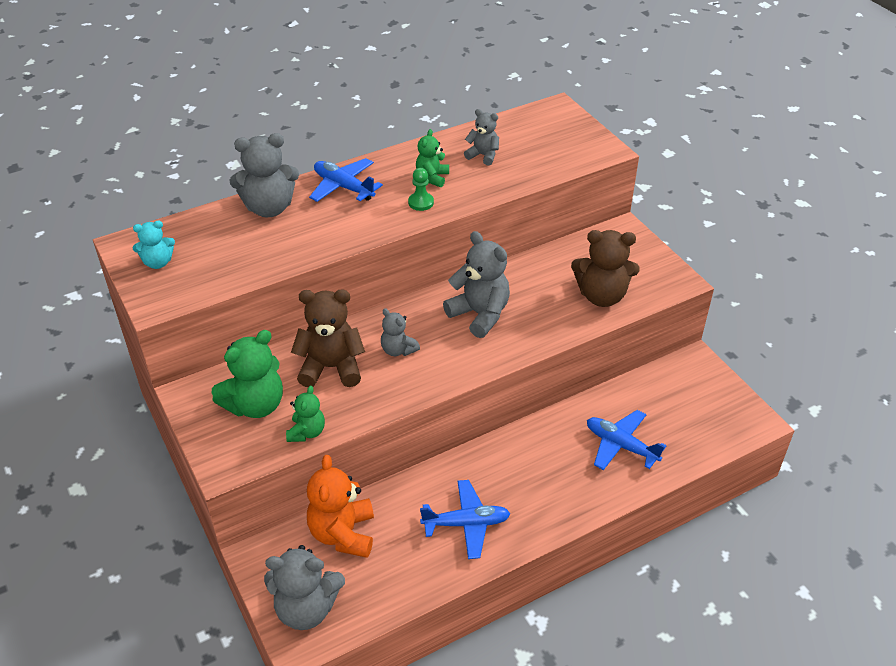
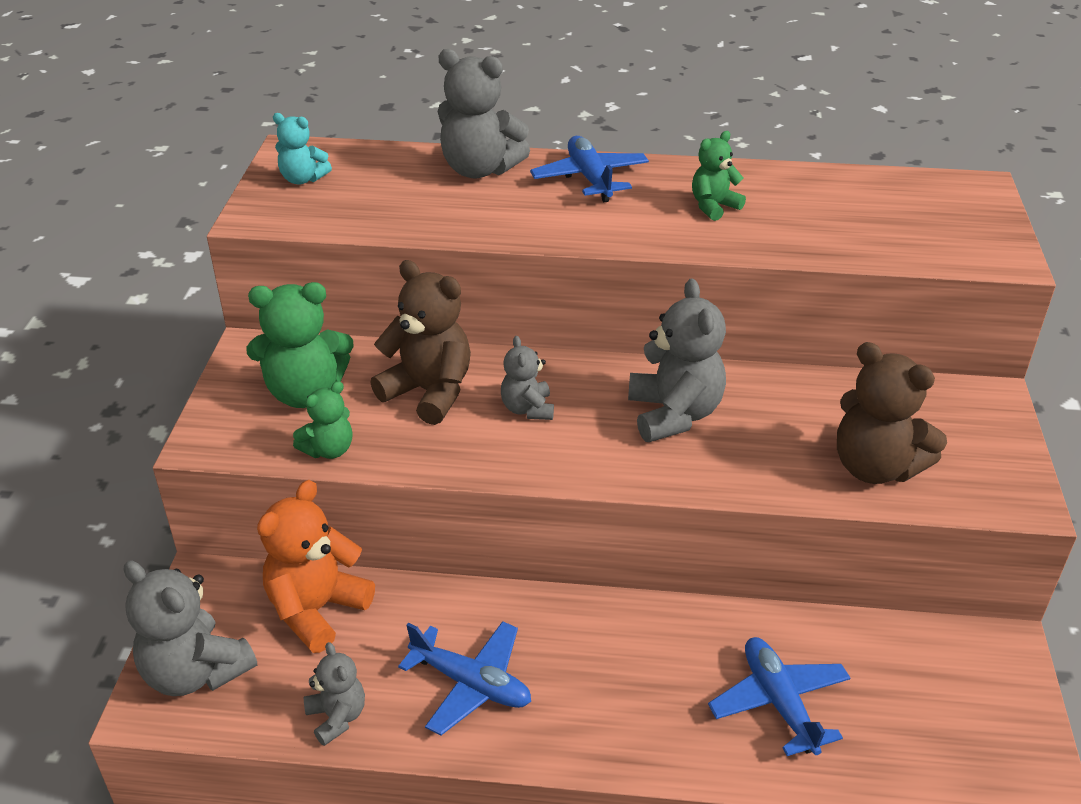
camera: 35 degrees right, 5 degrees down
(421, 202) = (669, 228): green pawn -> none
(483, 155) = (810, 205): grey teddy bear -> grey teddy bear (337, 717)

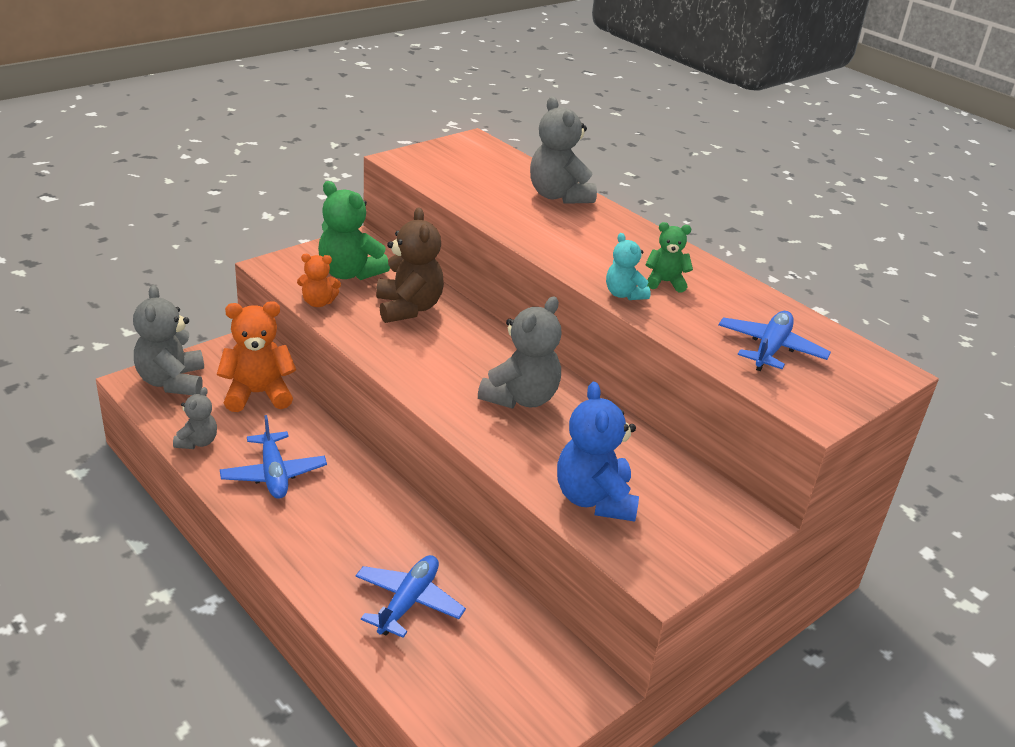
camera: 40 degrees right, 5 degrees down
(303, 179) = (455, 155): turquoise teddy bear -> turquoise teddy bear (624, 294)
(329, 450) = (318, 302): green teddy bear -> orange teddy bear
(527, 409) = (445, 346): grey teddy bear -> none
(590, 178) = (615, 231): blue plane -> blue plane (770, 349)
(875, 467) = (594, 499): brown teddy bear -> blue teddy bear

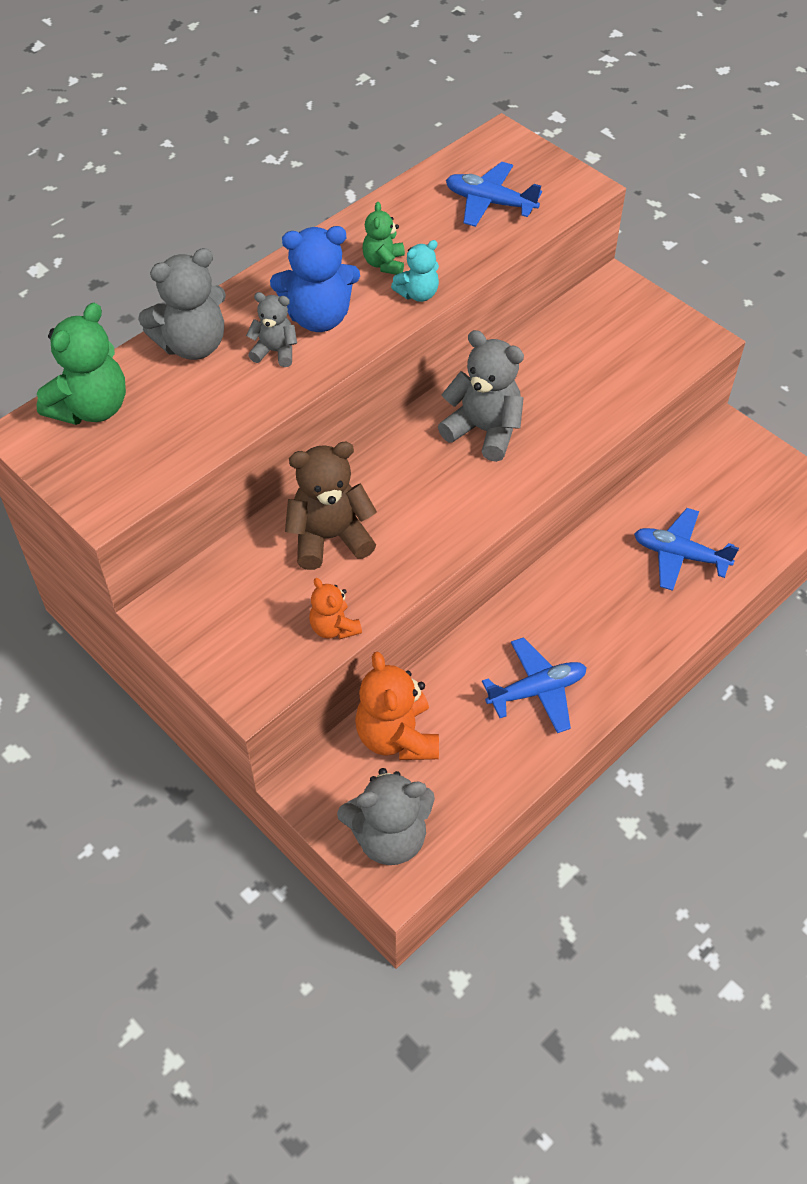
camera: 90 degrees left, 20 degrees up
(197, 442) = (500, 776): grey teddy bear -> grey teddy bear (275, 351)
(318, 302) = (334, 627): orange teddy bear -> orange teddy bear turned 150 degrees clockwise
(349, 273) = (255, 606): green teddy bear -> green teddy bear (91, 408)
(594, 499) = (620, 377): blue teddy bear -> blue teddy bear (319, 317)

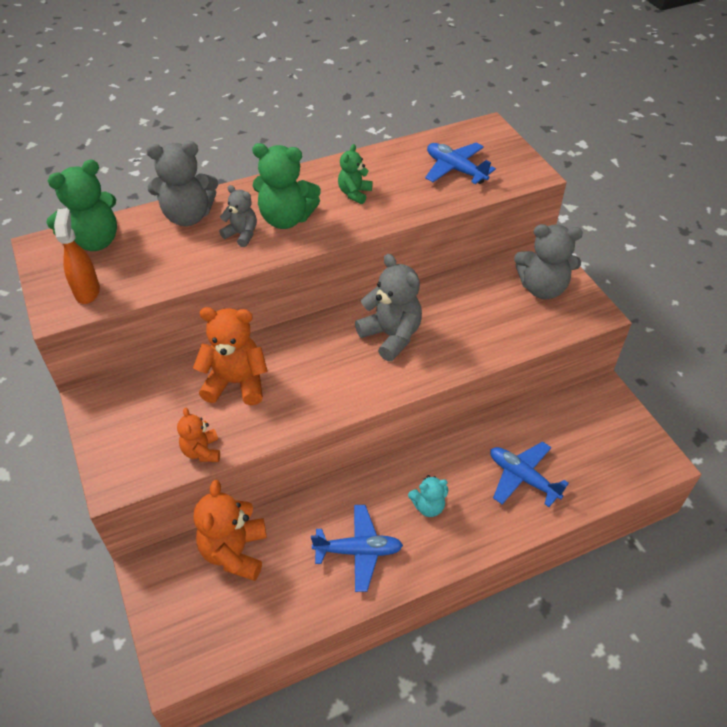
camera: 20 degrees right, 5 degrees down
(125, 473) = (87, 291): none -> orange spray bottle
(319, 317) = (286, 219): blue teddy bear -> green teddy bear
(330, 538) = (236, 383): brown teddy bear -> orange teddy bear
(389, 836) = (188, 631): grey teddy bear -> grey teddy bear (542, 288)
(418, 294) = (367, 220): turquoise teddy bear -> turquoise teddy bear (428, 506)

